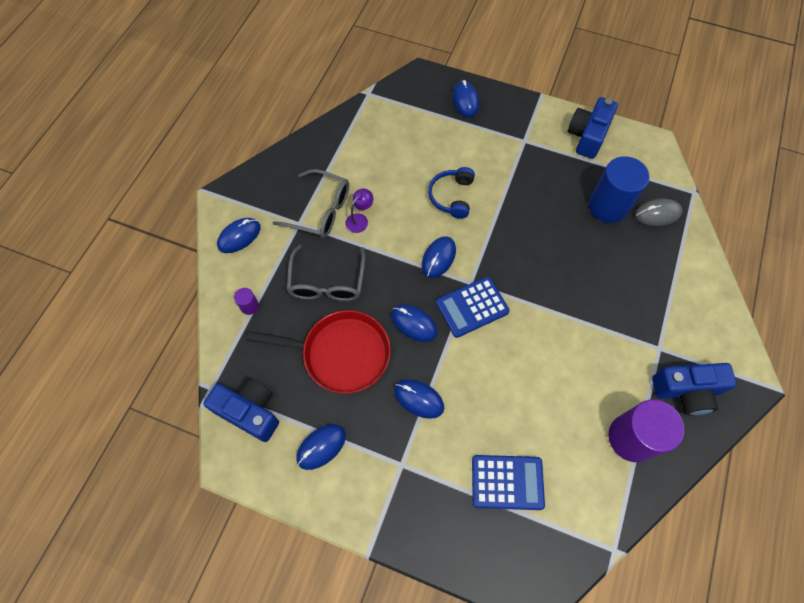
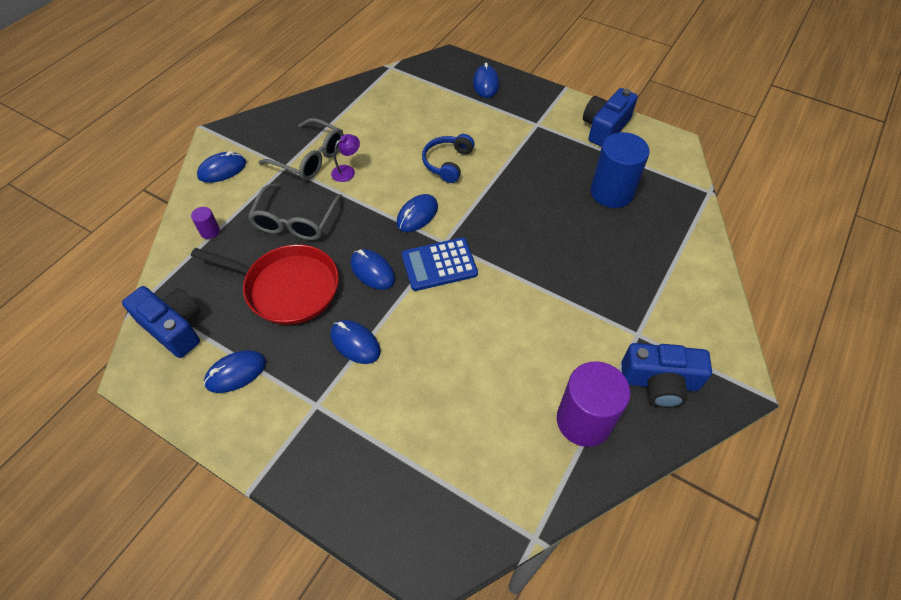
camera: 10 degrees right, 10 degrees down
(507, 482) = (428, 442): blue calculator -> none
(657, 214) = (664, 206): grey mouse -> none

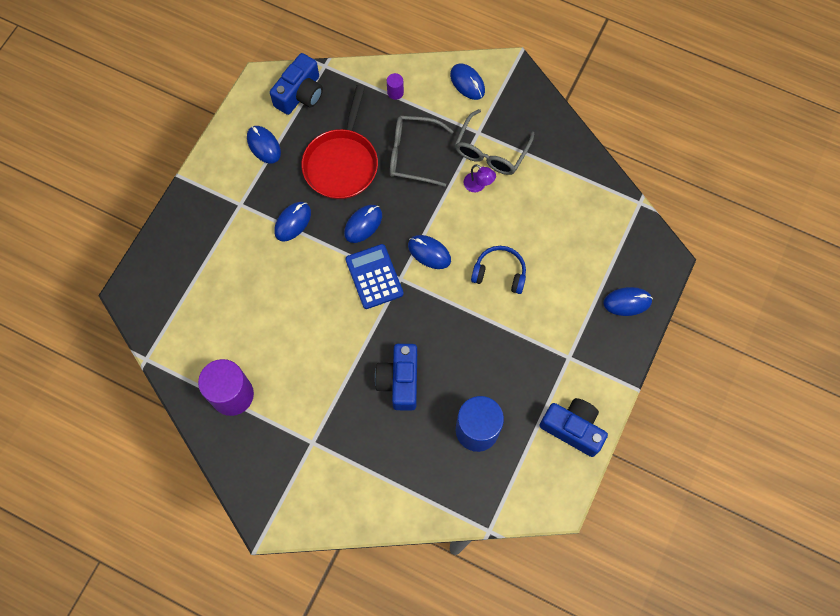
camera: 85 degrees right, 15 degrees up
(659, 382) = (267, 456): blue camera -> blue camera (400, 381)

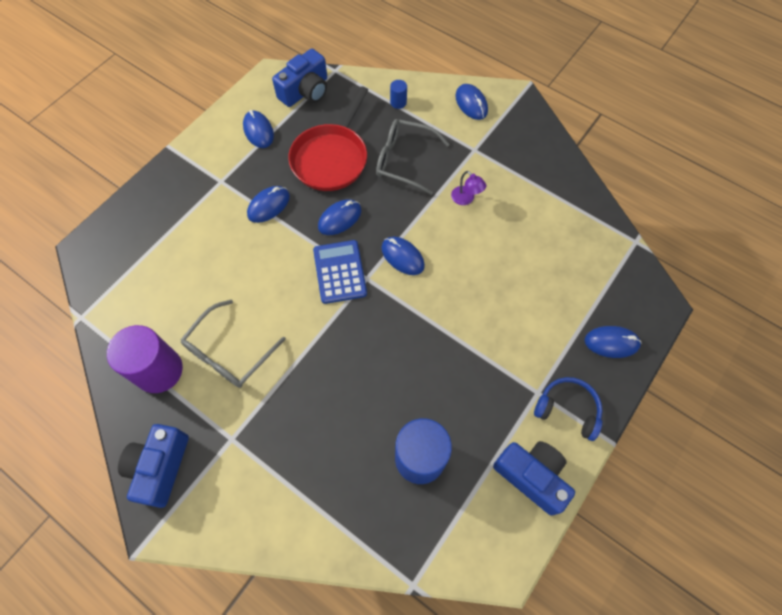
camera: 10 degrees right, 5 degrees down
(395, 92) = (398, 102): purple cylinder -> blue cylinder
(400, 381) = (344, 386): blue camera -> blue camera (160, 467)
(491, 151) = (484, 169): grey glasses -> grey glasses (229, 353)
(499, 273) = (474, 289): blue headphones -> blue headphones (568, 409)

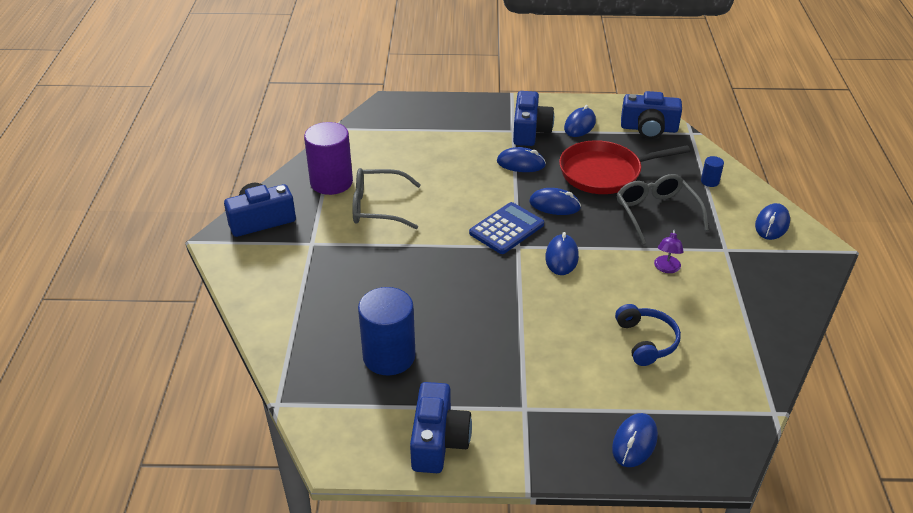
camera: 55 degrees right, 25 degrees down
(233, 169) = (530, 131): none -> blue camera
(568, 409) = (529, 438): blue headphones -> blue headphones (646, 341)
(611, 342) = (634, 442): blue mouse -> blue mouse turned 60 degrees clockwise

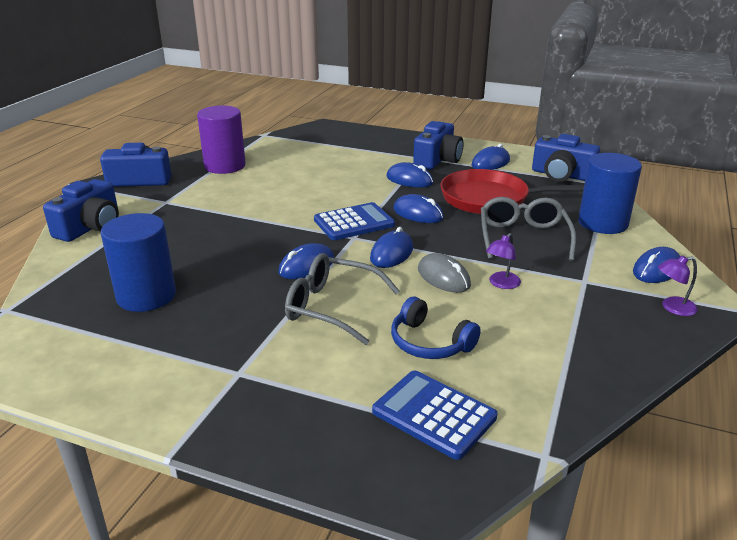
camera: 20 degrees right, 10 degrees down
(377, 207) = (247, 188): grey glasses -> grey glasses (331, 307)
(438, 441) = (120, 379): blue camera -> blue camera (90, 227)
(619, 273) = (443, 277): none -> grey mouse
(634, 442) = (336, 440): blue mouse -> blue mouse (306, 266)
(646, 341) = (429, 343): blue headphones -> blue headphones turned 120 degrees clockwise
(686, 402) = (434, 414): none -> blue calculator
(710, 181) = (602, 223): blue cylinder -> blue cylinder, size x2.33
(798, 261) = (672, 308): none -> purple lamp

